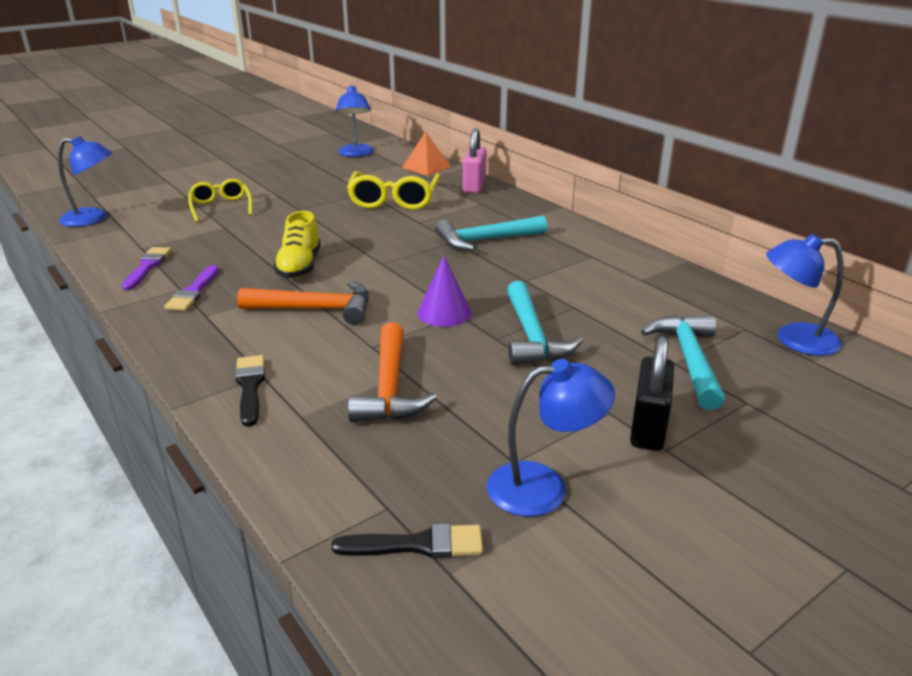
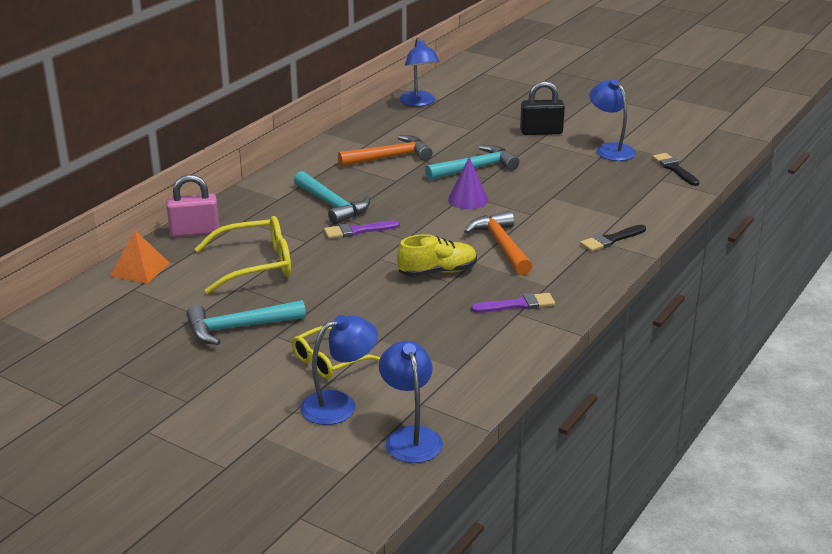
camera: 110 degrees left, 0 degrees up
(147, 267) = (494, 346): purple brush -> purple brush (357, 231)
(356, 154) = (99, 327): blue lamp -> blue lamp (339, 405)
(389, 388) = (570, 198): orange hammer -> orange hammer (390, 157)
(689, 360) = (465, 126): turquoise hammer -> turquoise hammer (238, 328)

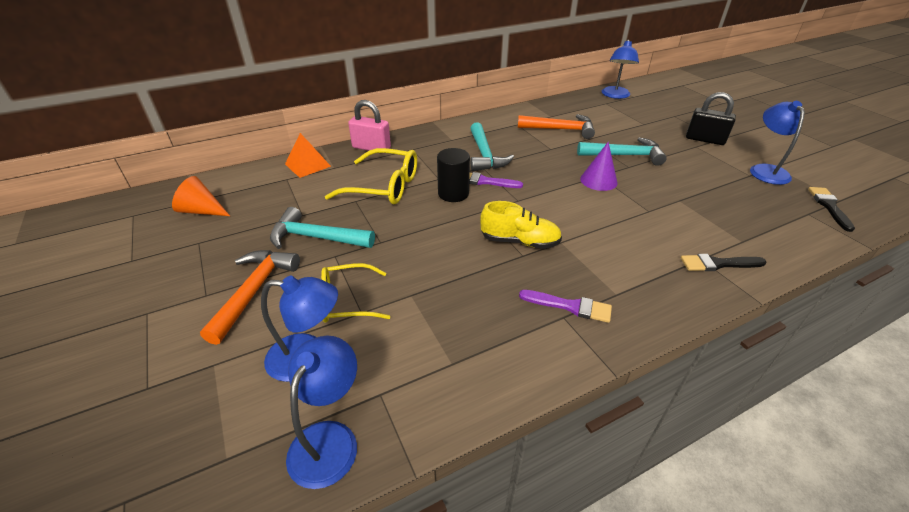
camera: 30 degrees right, 10 degrees up
(76, 345) = (202, 211): none -> orange cone
(336, 251) = (453, 193): none -> black cylinder
(501, 245) = (598, 233): orange hammer -> orange hammer (254, 291)

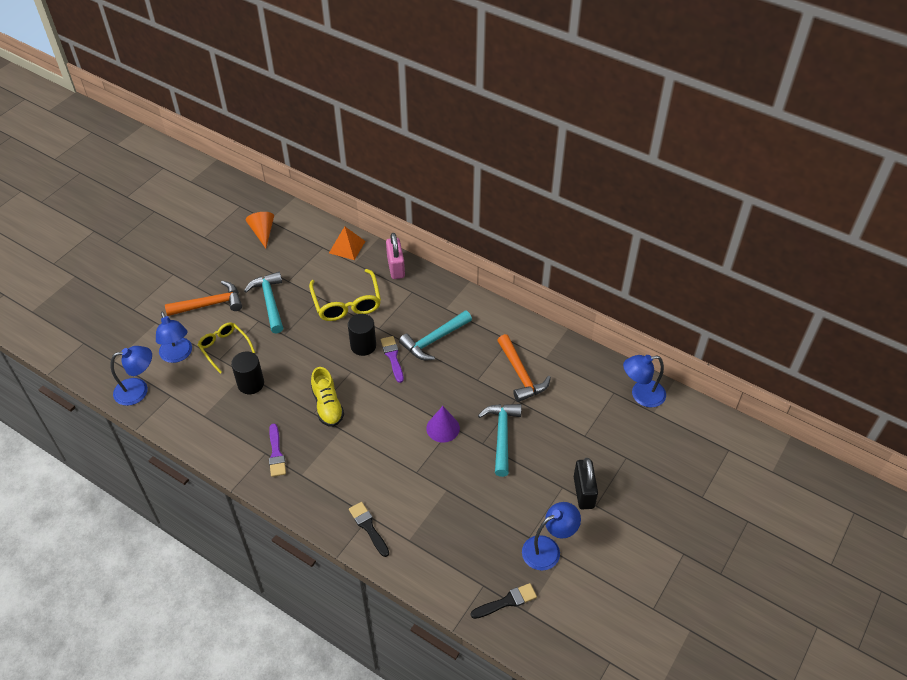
camera: 60 degrees right, 10 degrees up
(433, 294) = (251, 384): none -> black cylinder
(625, 155) = (502, 435): turquoise hammer -> turquoise hammer turned 150 degrees counterclockwise

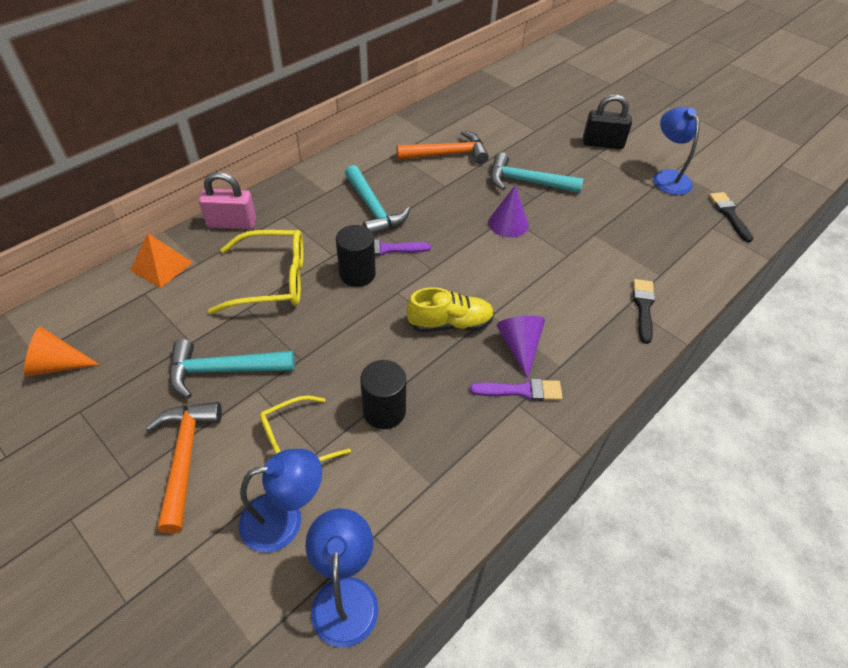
camera: 80 degrees left, 0 degrees up
(314, 449) = (520, 346): none -> purple cone
(368, 527) = (643, 307): black brush -> black brush turned 120 degrees clockwise
(641, 395) = (494, 89): blue lamp -> none

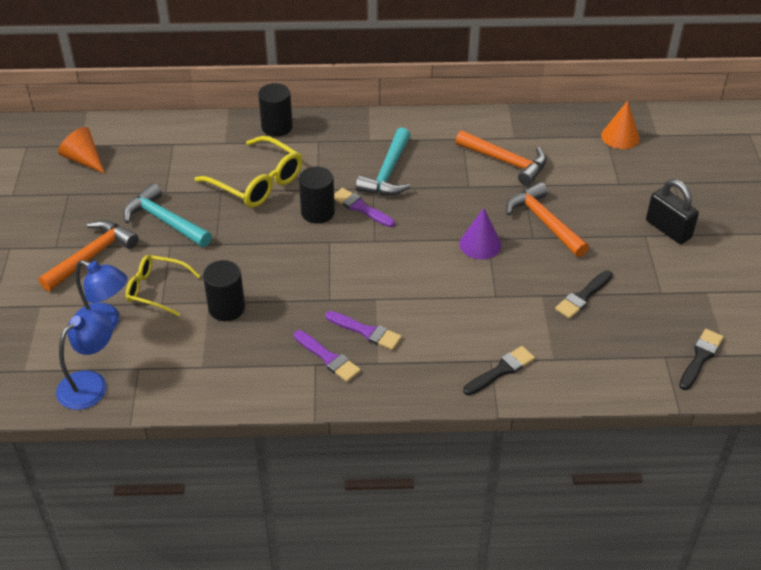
camera: 45 degrees right, 5 degrees down
(161, 266) = (201, 132): orange pyramid -> none
(232, 223) = (277, 127): pink padlock -> black cylinder
(450, 323) = (338, 285): yellow shoe -> none
(496, 99) = (620, 137): none -> orange cone
(520, 346) = (366, 331): purple cone -> purple brush
(526, 182) = (544, 221): turquoise hammer -> orange hammer
(617, 219) = (583, 296): none -> black brush
(667, 177) = (688, 293): blue lamp -> none

